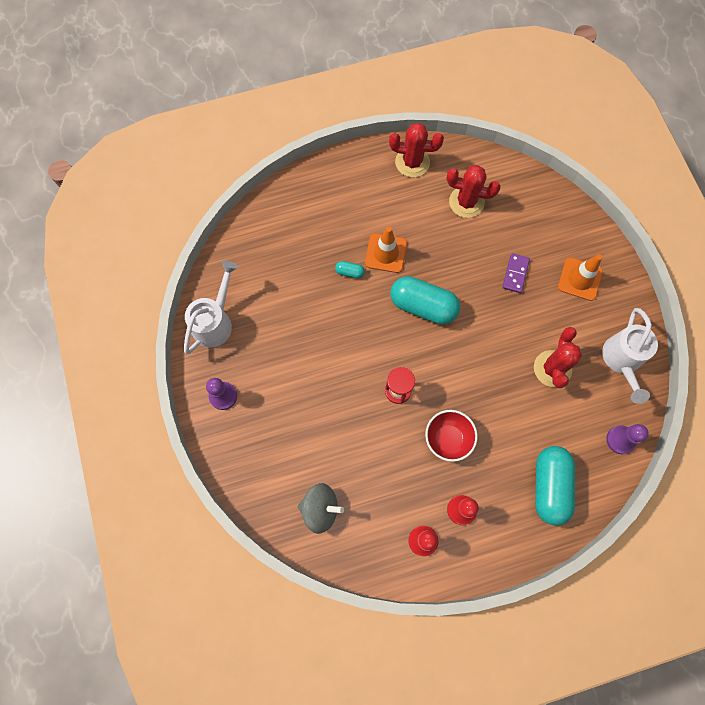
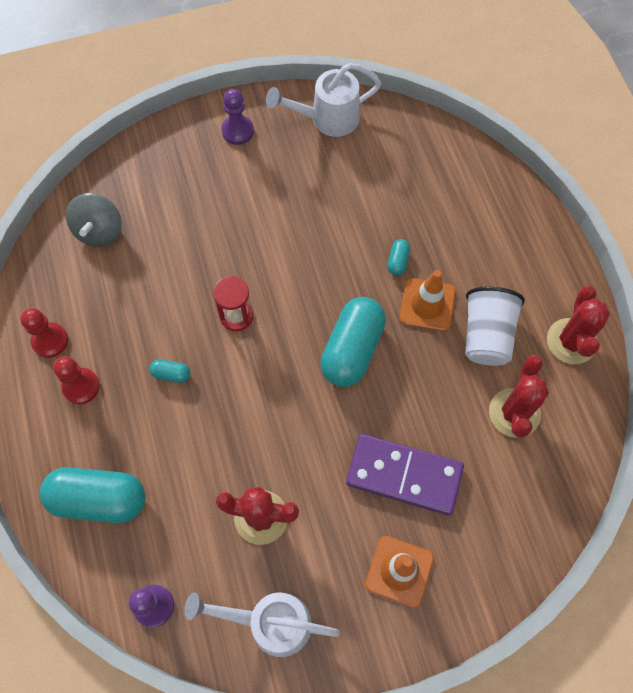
camera: 90 degrees right, 5 degrees down
(215, 322) = (328, 119): white watering can -> white watering can turned 135 degrees clockwise
(409, 215) = (486, 335): none -> white cup
(448, 439) = (171, 374): red bowl -> turquoise capsule
(515, 274) = (404, 475): purple domino -> purple domino, size x1.93

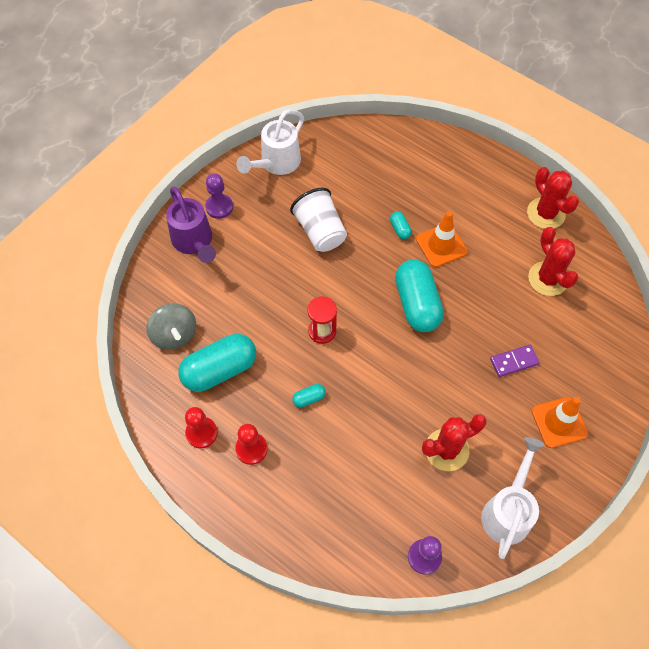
camera: 35 degrees left, 5 degrees down
(99, 499) = (328, 515): turquoise capsule -> turquoise capsule (219, 370)
(187, 151) = (194, 242): none -> purple watering can
(271, 622) = (508, 511): white watering can -> white watering can turned 135 degrees clockwise
(404, 475) = (514, 362): purple domino -> purple domino, size x0.52
(486, 335) = (493, 241): white cup -> white cup (320, 231)

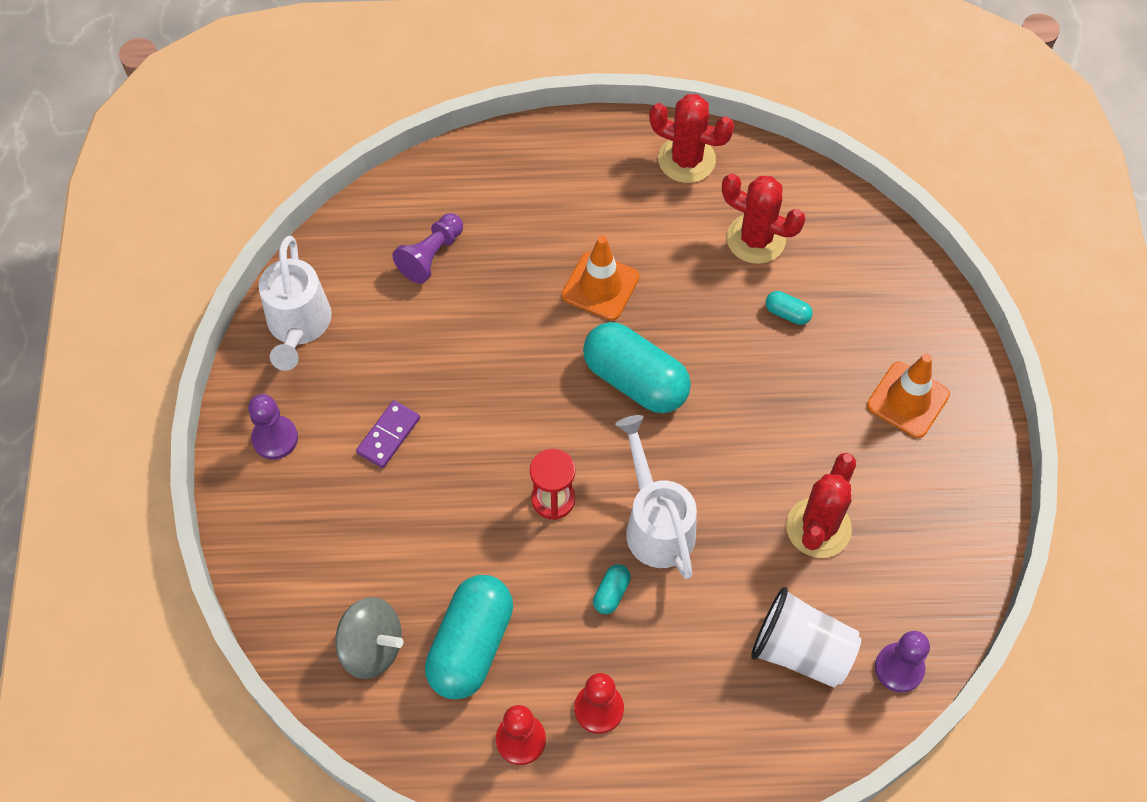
camera: 40 degrees left, 0 degrees up
(194, 242) = (284, 509): purple watering can -> none
(320, 231) = (437, 375): white cup -> white cup (801, 650)
(369, 173) = (431, 255): none -> purple pawn
(400, 229) = (533, 301): turquoise capsule -> turquoise capsule (787, 313)
(508, 511) = (940, 544): white watering can -> white watering can (656, 524)
(514, 362) = (802, 367): purple domino -> purple domino (388, 435)

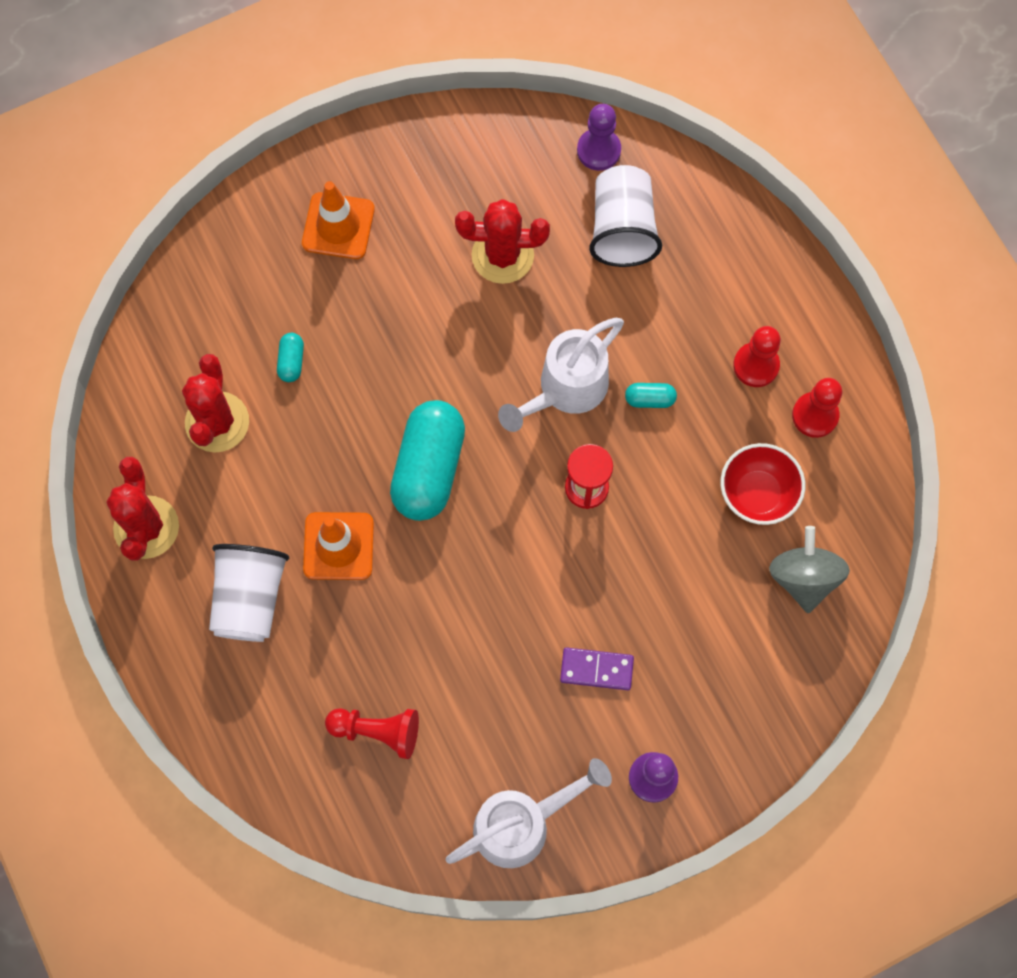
camera: 115 degrees left, 10 degrees up
(431, 255) = (377, 731): purple pawn -> red pawn
(471, 645) = (757, 494): turquoise capsule -> red bowl
(589, 209) = (250, 598): none -> white cup

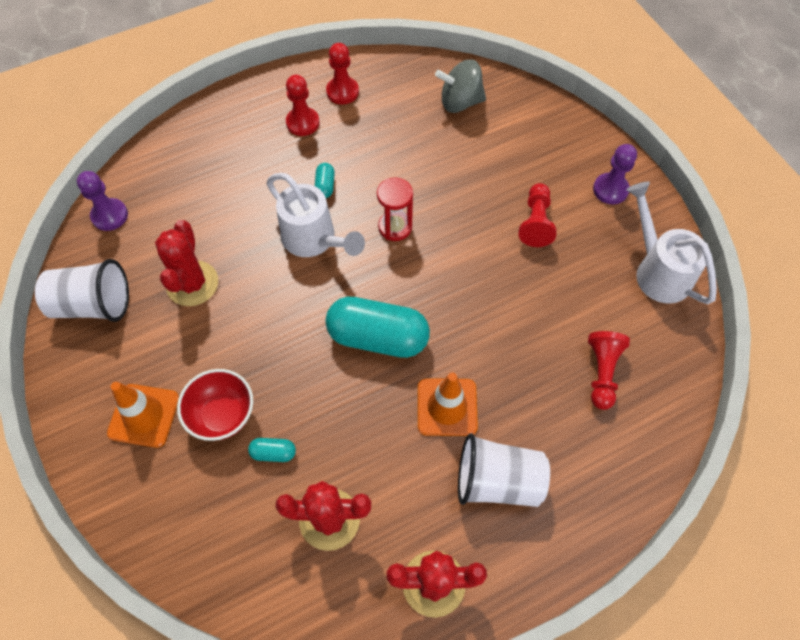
camera: 90 degrees left, 10 degrees down
(596, 669) = (536, 222): purple domino -> red pawn
(622, 229) = (182, 201): white cup -> white cup (93, 305)
(757, 494) = (400, 125): red bowl -> red bowl (222, 415)

